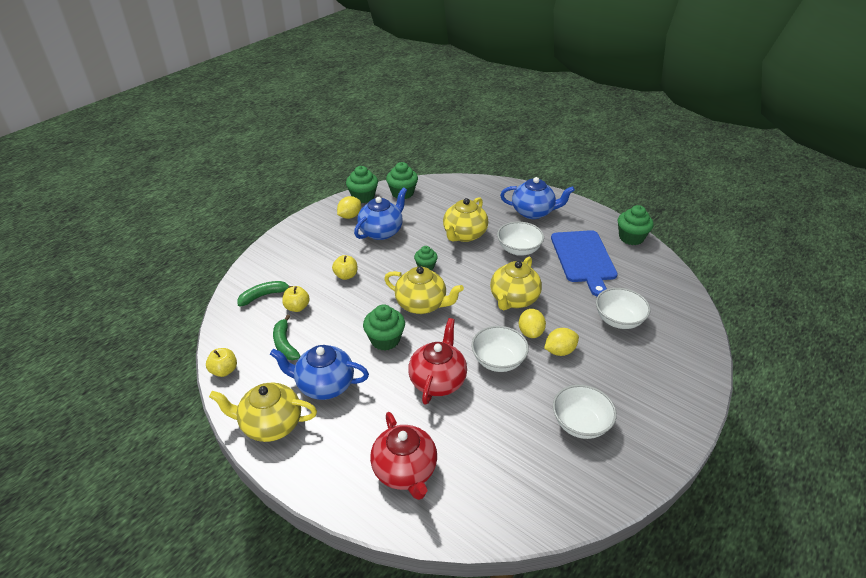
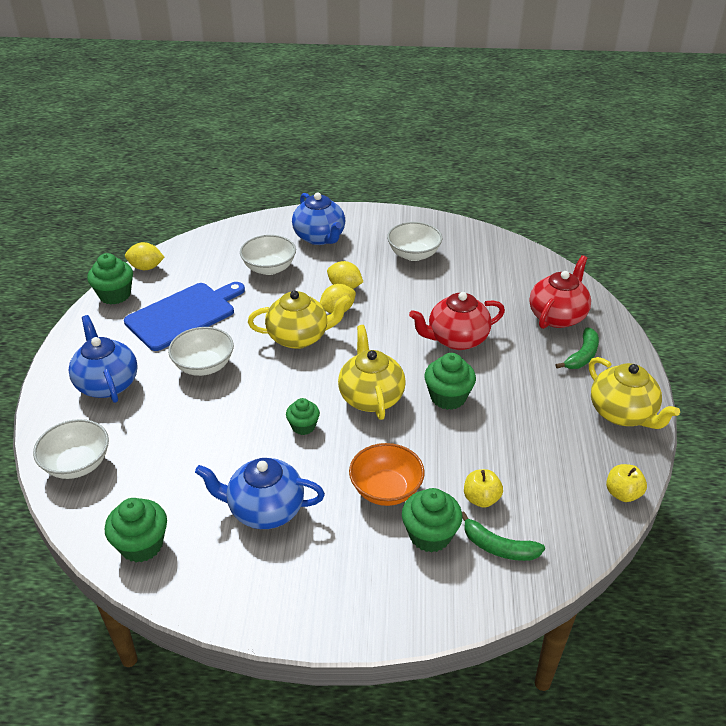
camera: 125 degrees left, 0 degrees up
(285, 344) = (538, 470): green banana -> green banana (582, 355)
(324, 385) = (545, 406): blue teapot -> blue teapot (320, 237)
(346, 275) = (386, 490): yellow apple -> orange bowl
(350, 216) = (254, 573): yellow lemon -> yellow lemon (146, 267)
(363, 197) = (186, 591): green cupcake -> green cupcake (430, 535)
(464, 235) = (208, 423): yellow teapot -> none
(498, 361) = (394, 315): white bowl -> white bowl (77, 464)

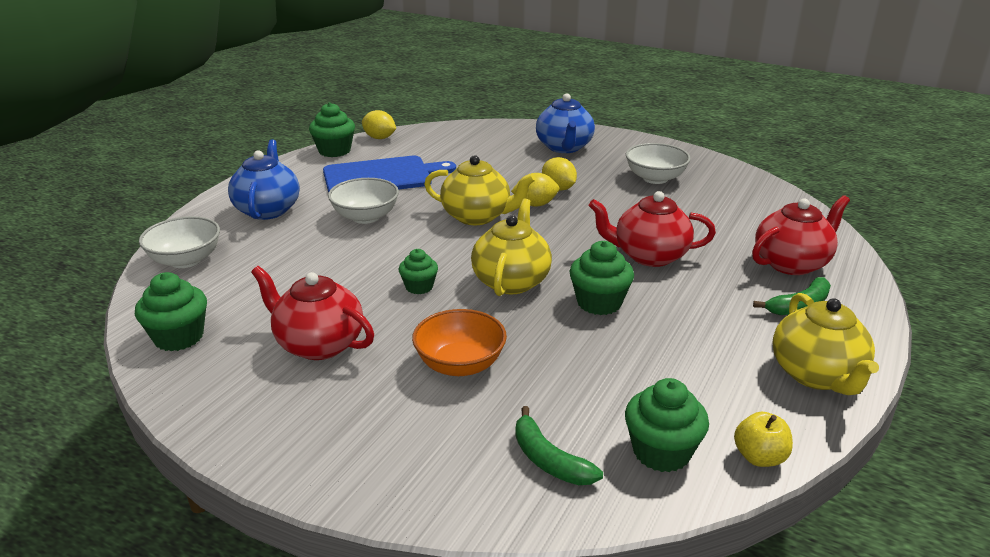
camera: 25 degrees right, 10 degrees down
(265, 510) = (318, 344): blue teapot -> red teapot
(269, 268) = (493, 160): white bowl -> none
(430, 535) = (475, 421): green cupcake -> green cupcake (661, 452)
(481, 499) = (565, 406): yellow apple -> none

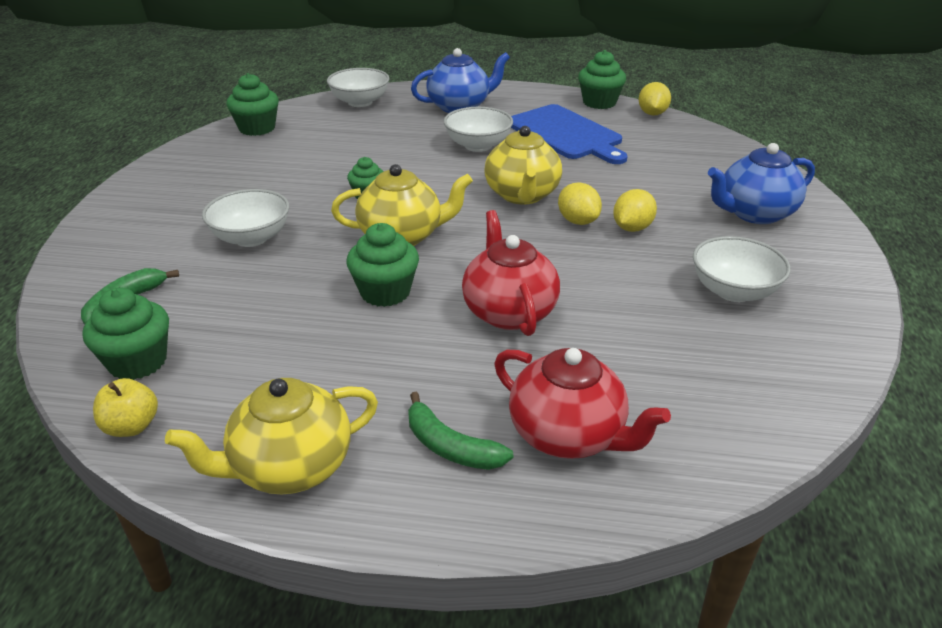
camera: 70 degrees right, 5 degrees up
(318, 344) = (263, 175): red teapot -> none
(460, 364) = (251, 238): orange bowl -> white bowl

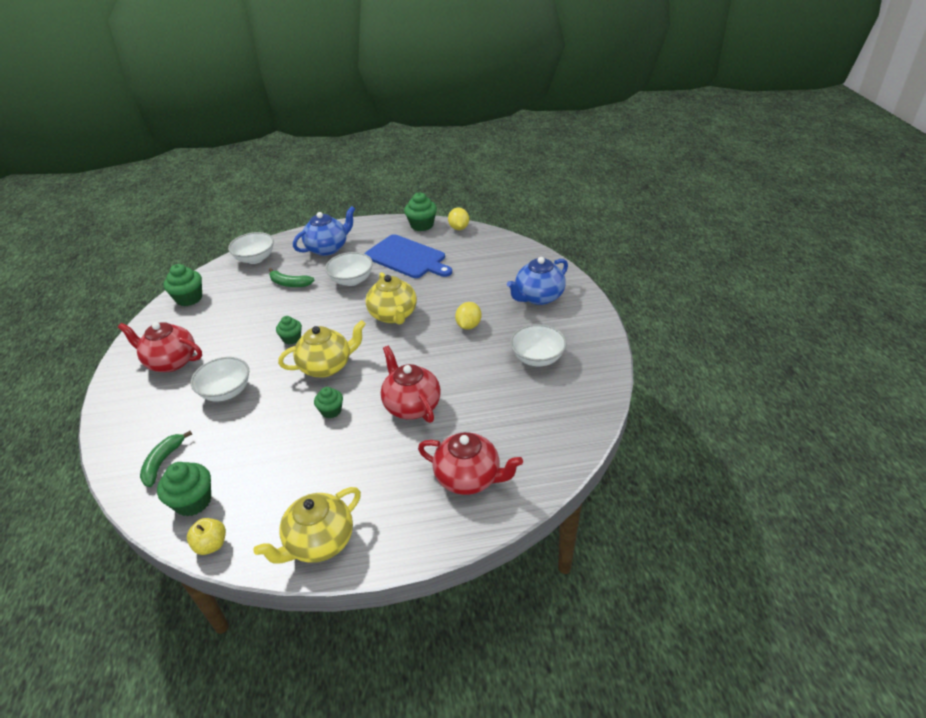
camera: 15 degrees left, 5 degrees up
(199, 190) = (171, 362): none -> red teapot
(385, 292) = (331, 411): green cupcake -> green cupcake, size x0.64
(450, 447) = (406, 503): green banana -> green banana (289, 283)
(578, 221) = (434, 328): yellow lemon -> none

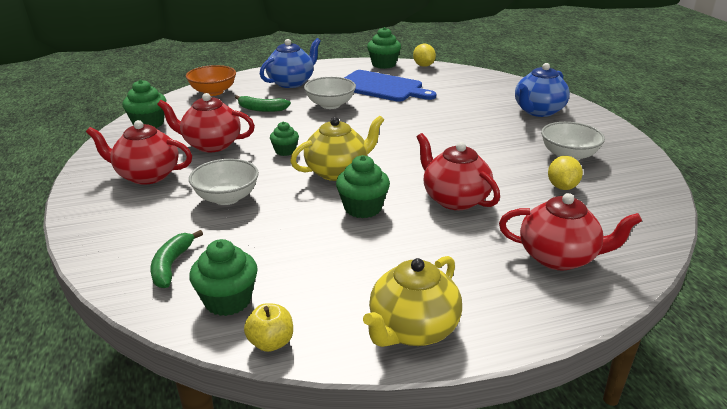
camera: 10 degrees left, 10 degrees down
(233, 327) = (211, 145): none -> red teapot
(255, 259) = (213, 92): white bowl -> orange bowl
(331, 411) = (363, 208): green cupcake -> green cupcake, size x1.57
(393, 315) = (391, 129): yellow teapot -> none
(468, 325) = (478, 134): yellow lemon -> yellow lemon (562, 187)

